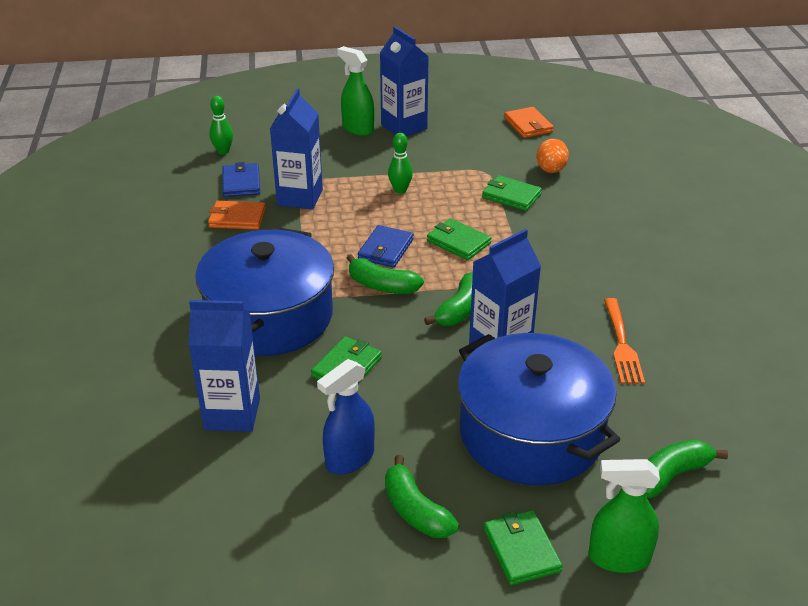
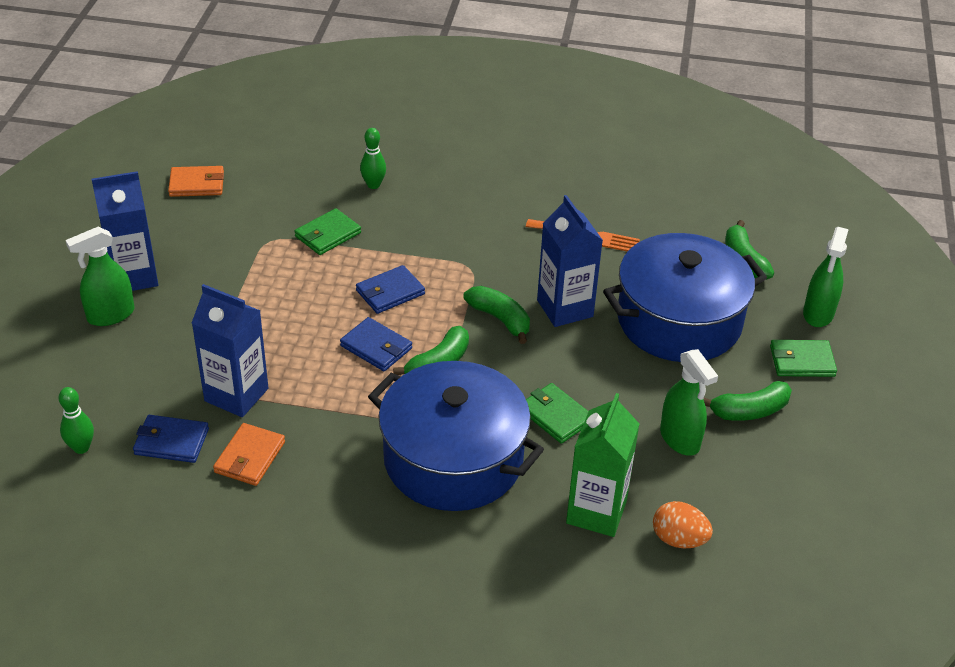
camera: 75 degrees left, 5 degrees up
(232, 414) = (596, 512): blue carton -> green carton
(349, 459) = (680, 439): blue spray bottle -> green spray bottle
(400, 190) = (269, 311): green bowling pin -> green bowling pin (373, 185)
(458, 242) = (390, 292): green wallet -> blue wallet
(551, 170) = (296, 195): orange egg -> orange egg (679, 539)

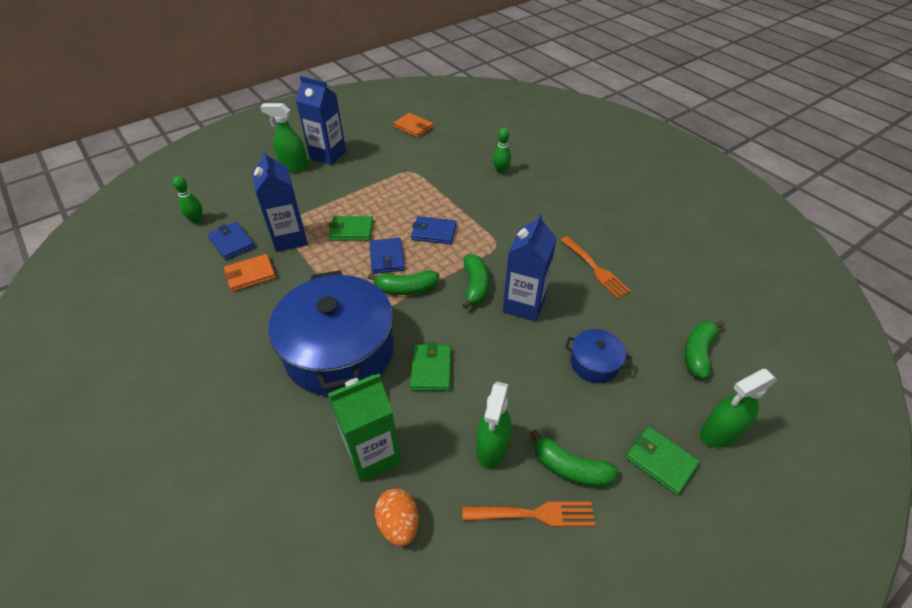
camera: 45 degrees right, 5 degrees up
(327, 235) = (442, 184): green wallet -> green wallet (351, 230)
(679, 320) = (594, 363): blue pot -> blue pot, size x0.44
(760, 460) = (533, 514): none -> orange fork

